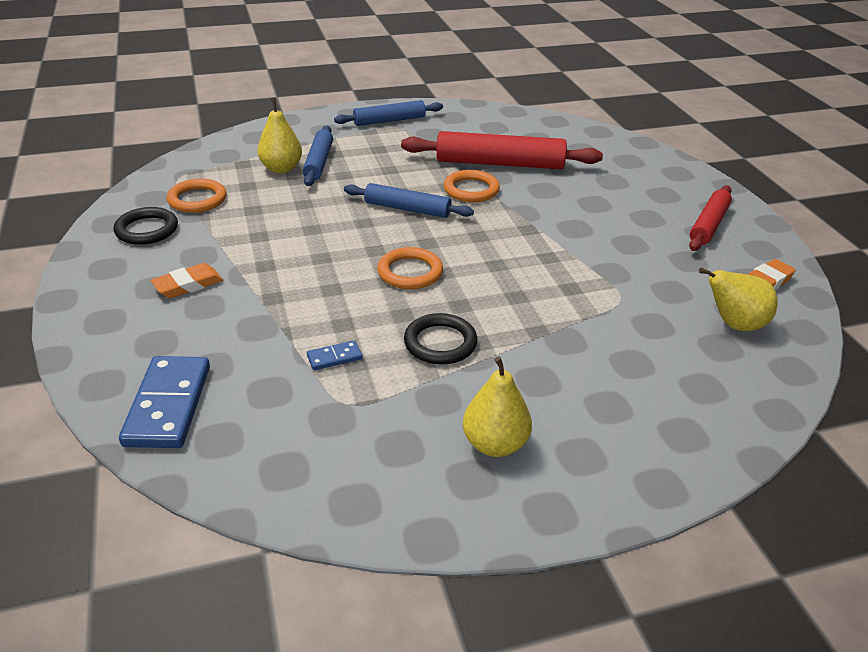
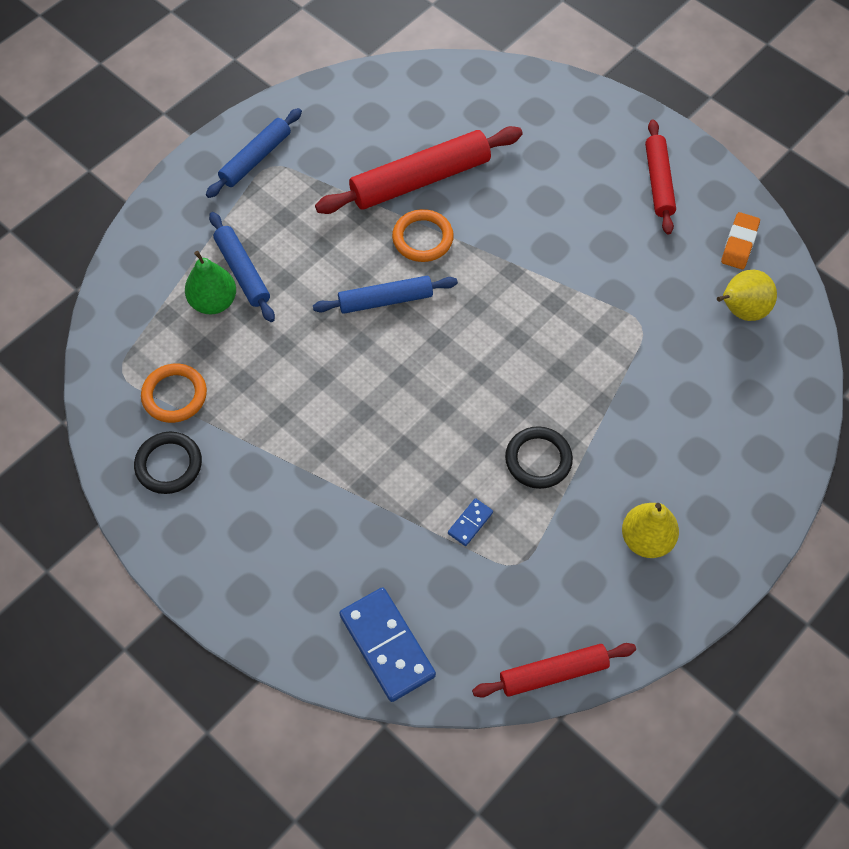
camera: 30 degrees left, 25 degrees up
(188, 285) = (278, 512): orange eraser -> none
(281, 168) = (213, 302): yellow pear -> green pear
(295, 505) = (553, 673): none -> red rolling pin
(410, 272) = (453, 388): orange ring -> none

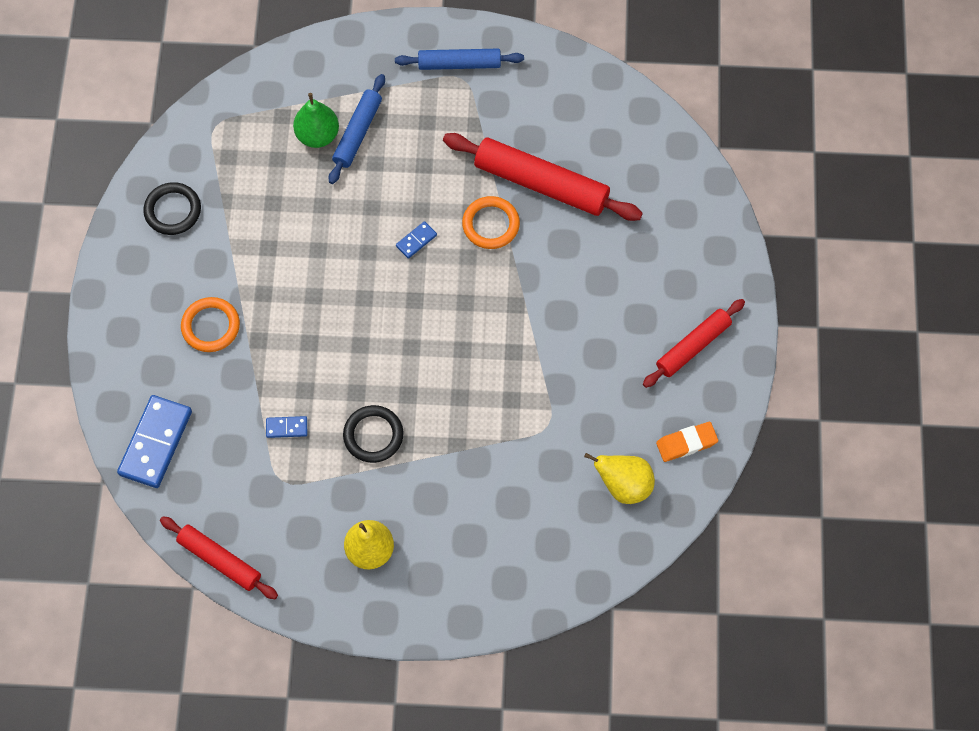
camera: 50 degrees right, 5 degrees up
(174, 395) = (226, 171): orange ring -> orange ring (211, 326)
(385, 300) = (416, 241): blue rolling pin -> blue domino

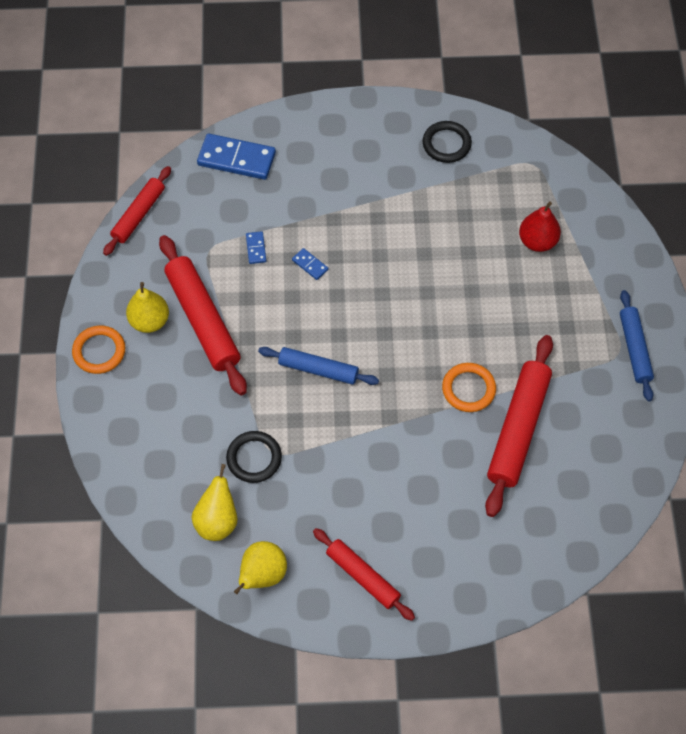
camera: 85 degrees right, 5 degrees down
(211, 326) = (343, 184): orange ring -> orange ring (99, 351)
(317, 135) = (537, 241): green pear -> red pear
(357, 133) = (545, 272): blue rolling pin -> blue rolling pin (318, 370)
(373, 435) = (253, 313): black ring -> black ring (254, 458)
(375, 490) = (203, 320): none -> red rolling pin
(416, 241) = (443, 329): blue domino -> blue domino (310, 265)
(686, 443) = (262, 575): orange eraser -> yellow pear

